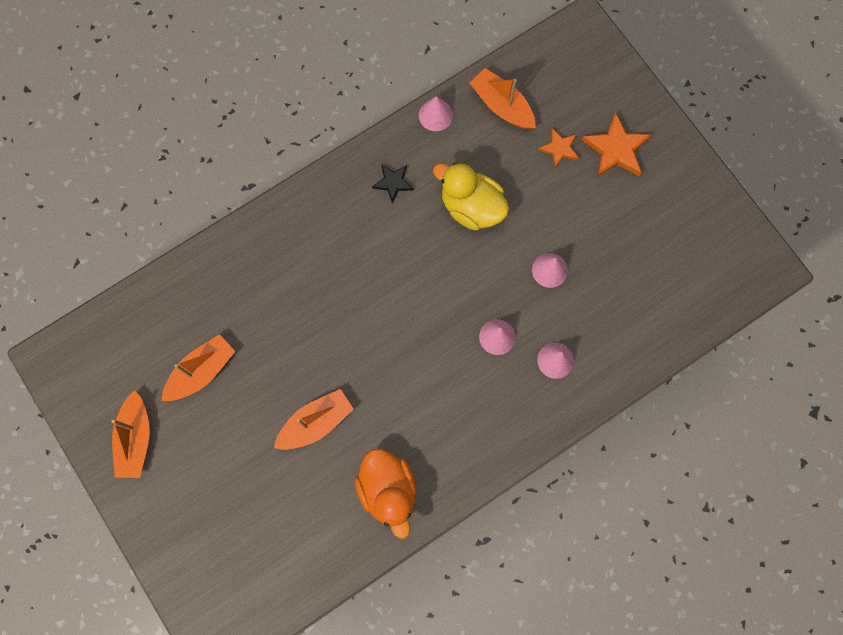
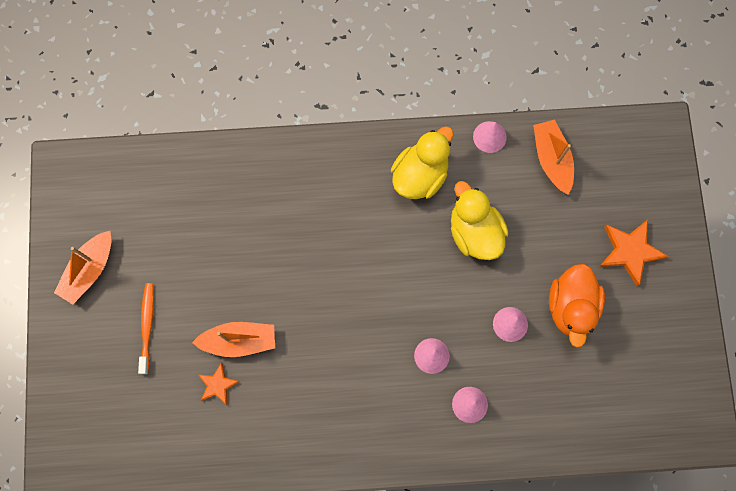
camera: 30 degrees right, 0 degrees up
(201, 371) = (172, 245): orange boat -> none
(221, 458) = (147, 326): none -> orange toothbrush
(388, 490) = (265, 432): orange duck -> orange duck (571, 307)
(393, 183) = (420, 175): black star -> yellow duck
(559, 148) = (580, 224): orange star -> orange star (218, 385)

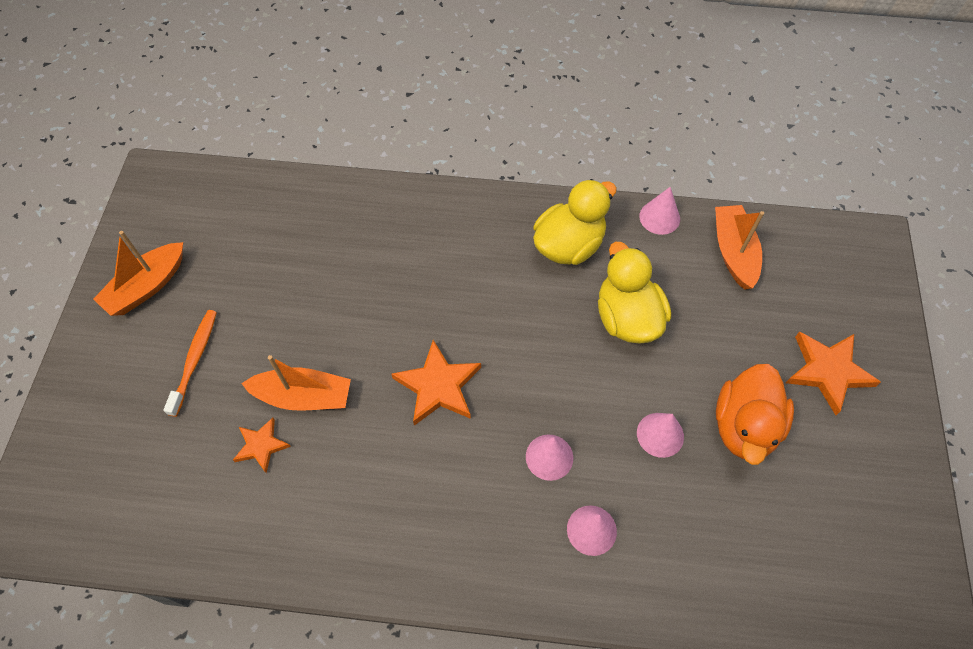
camera: 10 degrees right, 15 degrees down
(339, 314) = (438, 386): none -> orange star

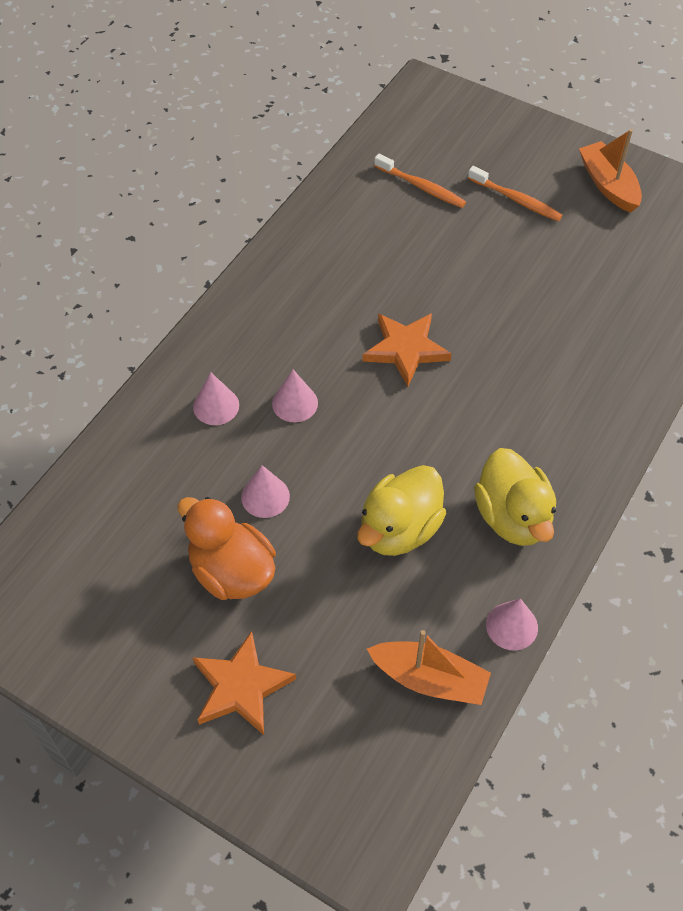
camera: 115 degrees right, 5 degrees down
(203, 459) = (421, 187): none -> orange toothbrush
(261, 446) = (414, 222): orange star -> none
(303, 396) = (445, 258): orange boat -> none
(627, 318) = (399, 529): yellow duck -> yellow duck turned 120 degrees clockwise

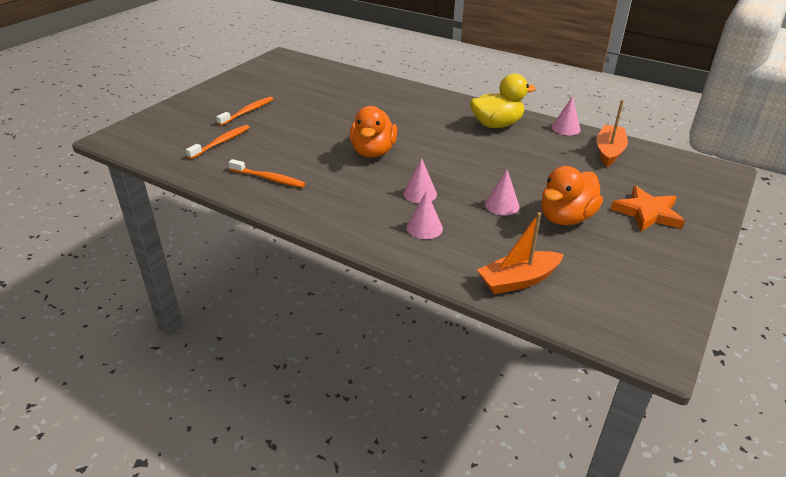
camera: 90 degrees left, 20 degrees down
(330, 245) = (269, 178): none -> orange toothbrush
(399, 529) = (514, 158): yellow duck -> none
(406, 349) = (373, 152): orange star -> orange duck
(608, 185) = (246, 85): orange boat -> orange boat (518, 280)

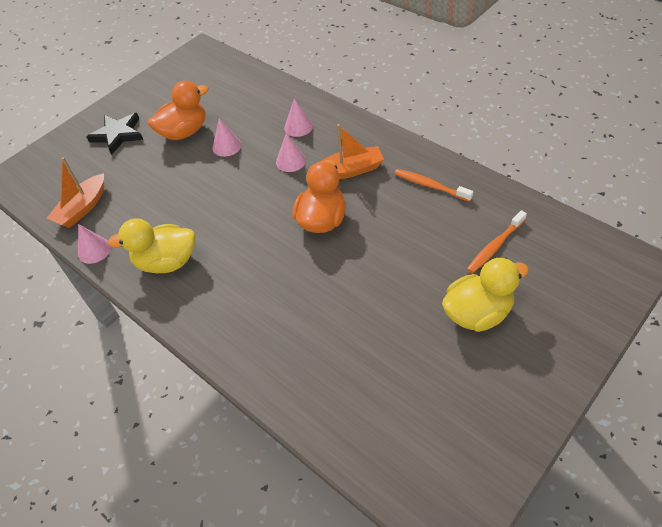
camera: 165 degrees left, 15 degrees up
(247, 112) = (477, 313): orange toothbrush -> yellow duck
(518, 280) = (250, 86): orange boat -> orange boat (350, 170)
(647, 213) = (118, 135): orange star -> black star

